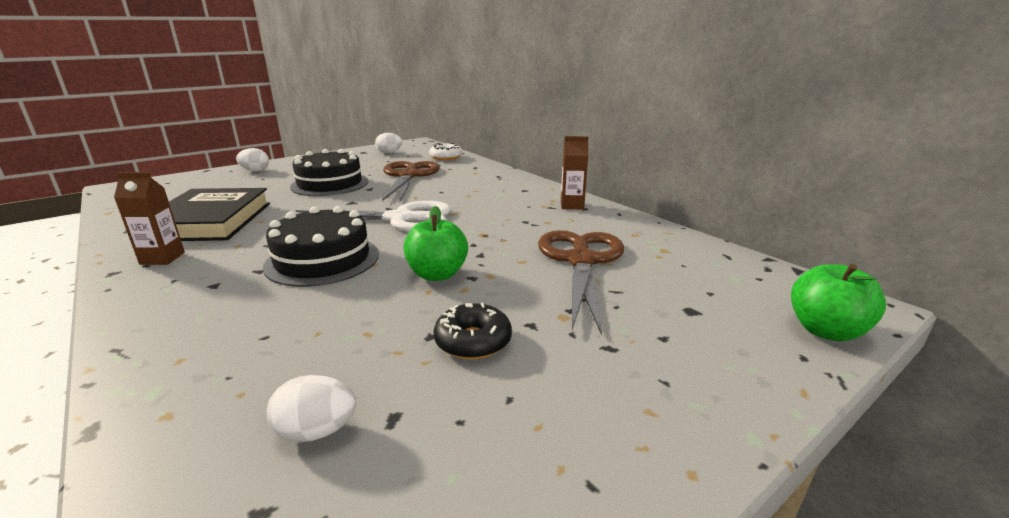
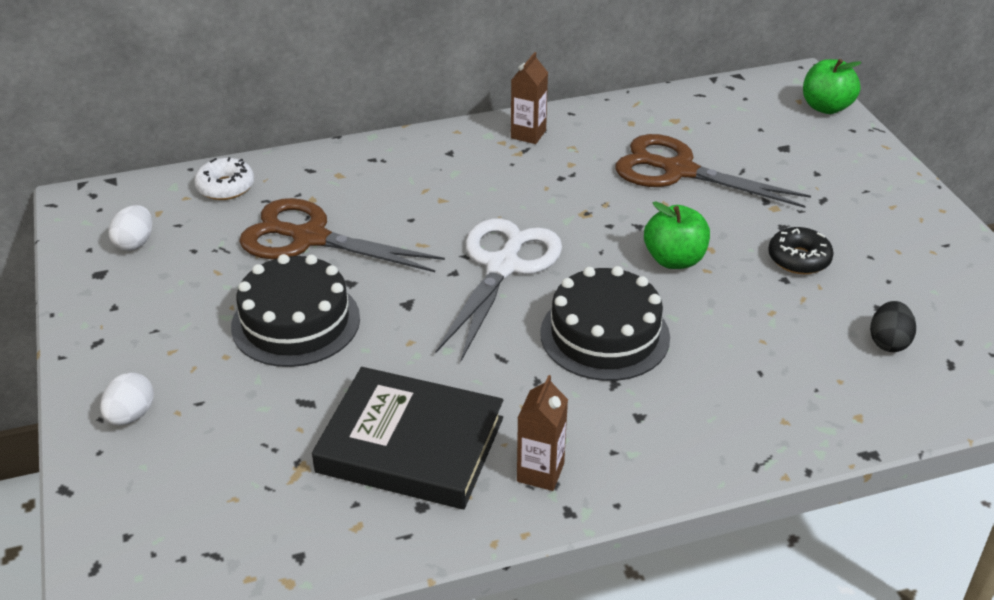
camera: 70 degrees left, 15 degrees up
(317, 431) = (888, 342): white egg -> black egg

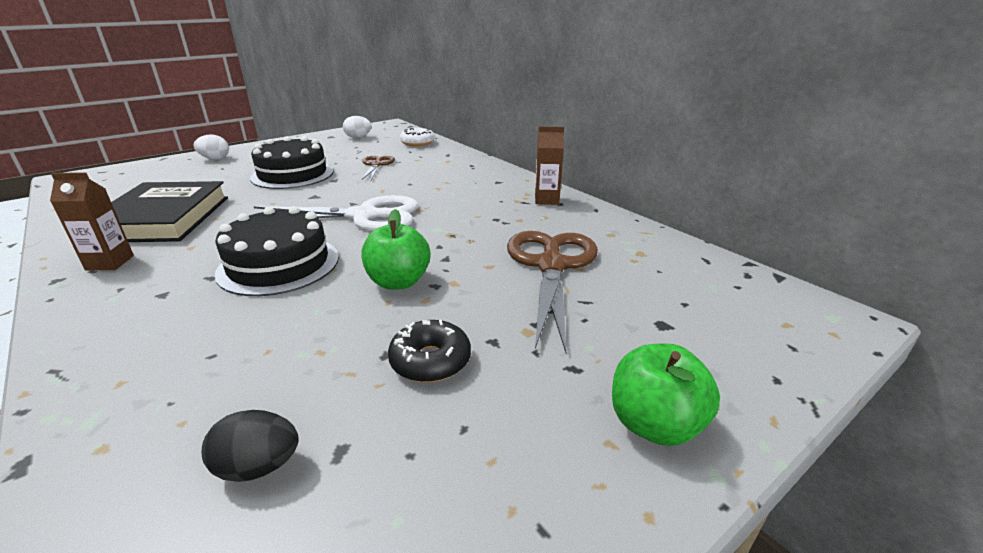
camera: 70 degrees right, 10 degrees down
(309, 238) = (377, 165): brown scissors -> brown scissors, size x0.54
(826, 107) = (802, 348): green apple -> green apple (654, 424)

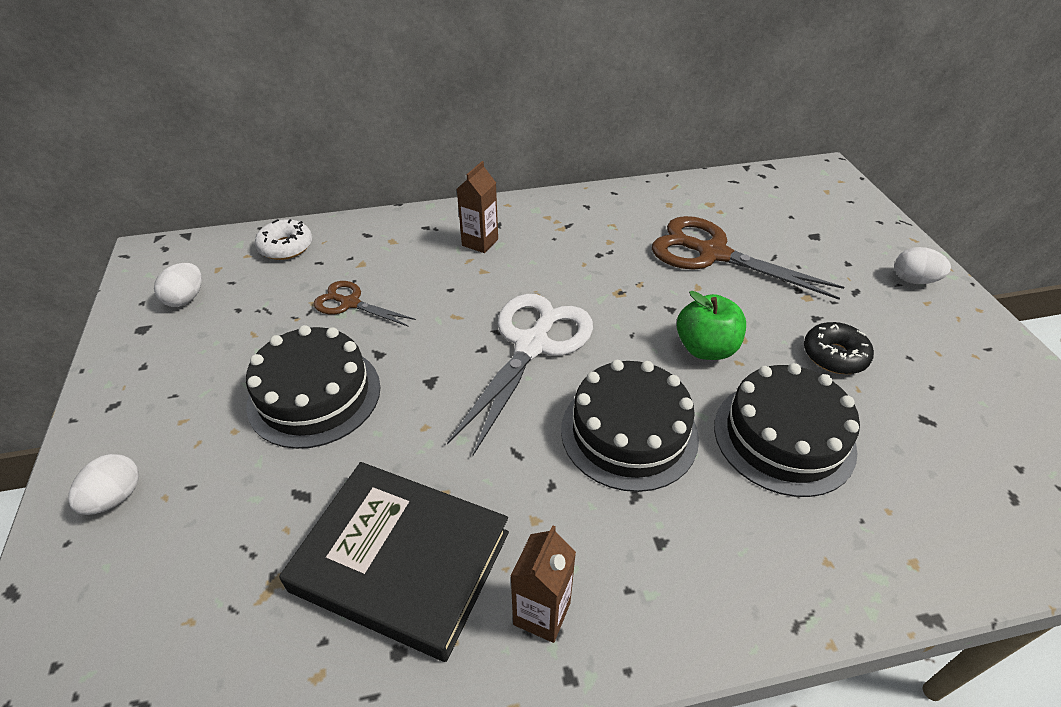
camera: 65 degrees left, 15 degrees up
(259, 467) = (939, 463): black egg -> none
(286, 339) = (783, 437): none -> black cake
(546, 200) = (572, 210): brown carton -> brown carton (480, 242)
(654, 424) = (913, 280): green apple -> white egg

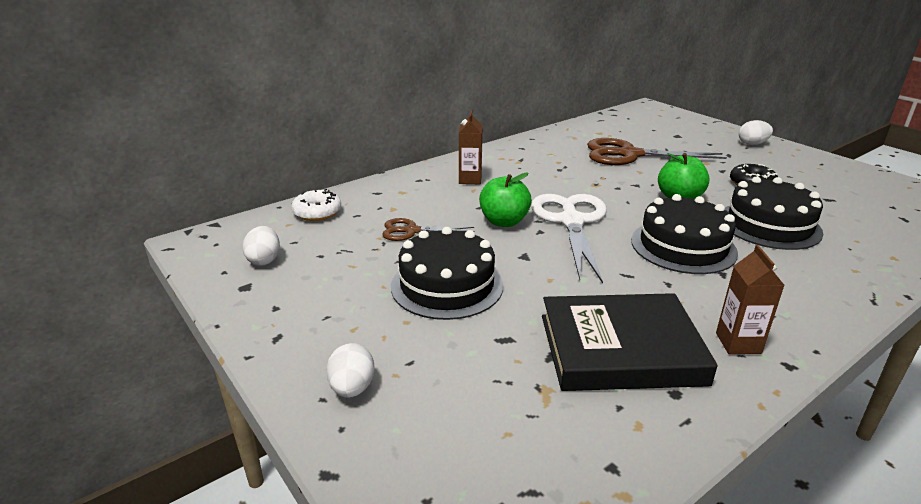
camera: 25 degrees left, 15 degrees down
(457, 320) = (504, 221): none -> green apple

